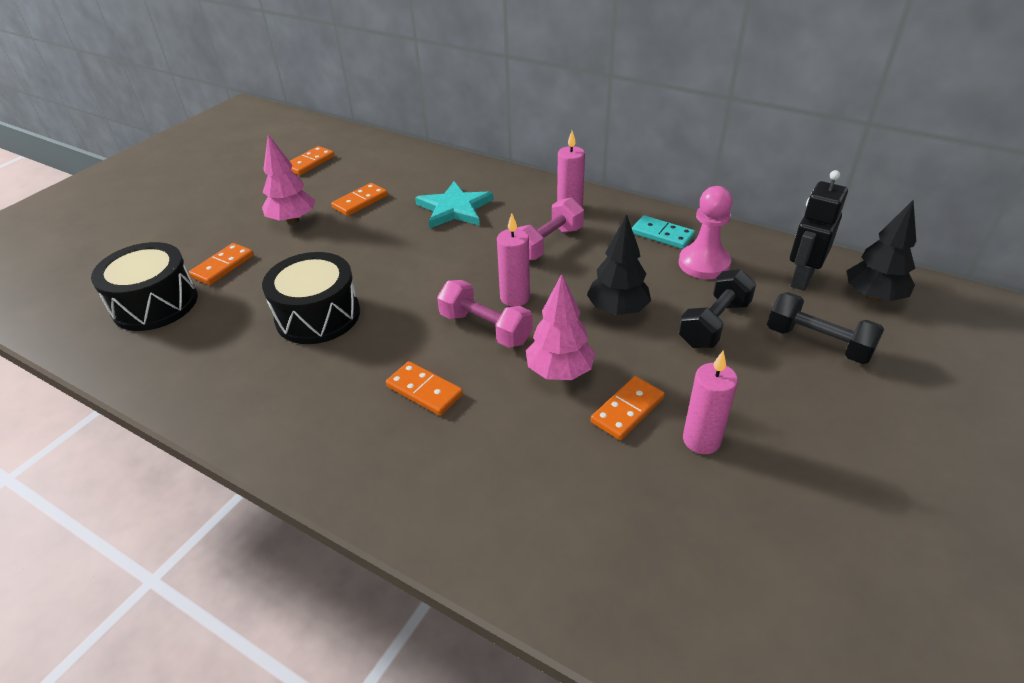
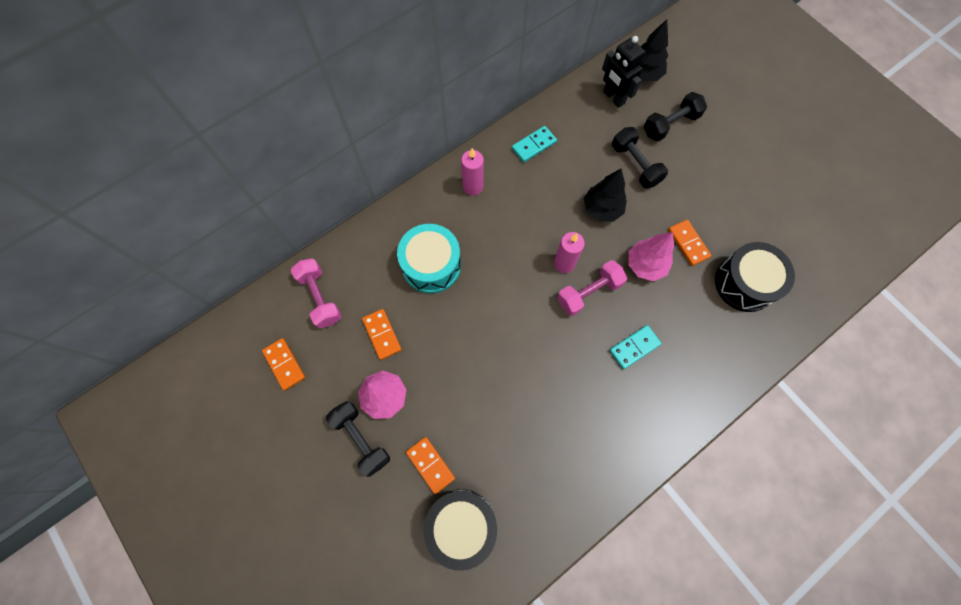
camera: 70 degrees left, 30 degrees up
(244, 219) = (361, 439): none -> black dumbbell
(318, 316) = (530, 399): black drum -> black drum (745, 283)
(424, 391) = (634, 347): orange domino -> turquoise domino
(454, 208) = (431, 265): turquoise star -> turquoise drum
(547, 244) = (511, 219): pink dumbbell -> pink dumbbell (320, 297)
(701, 440) = (721, 219): pink candle -> none
(704, 264) = (576, 139): pink pawn -> none

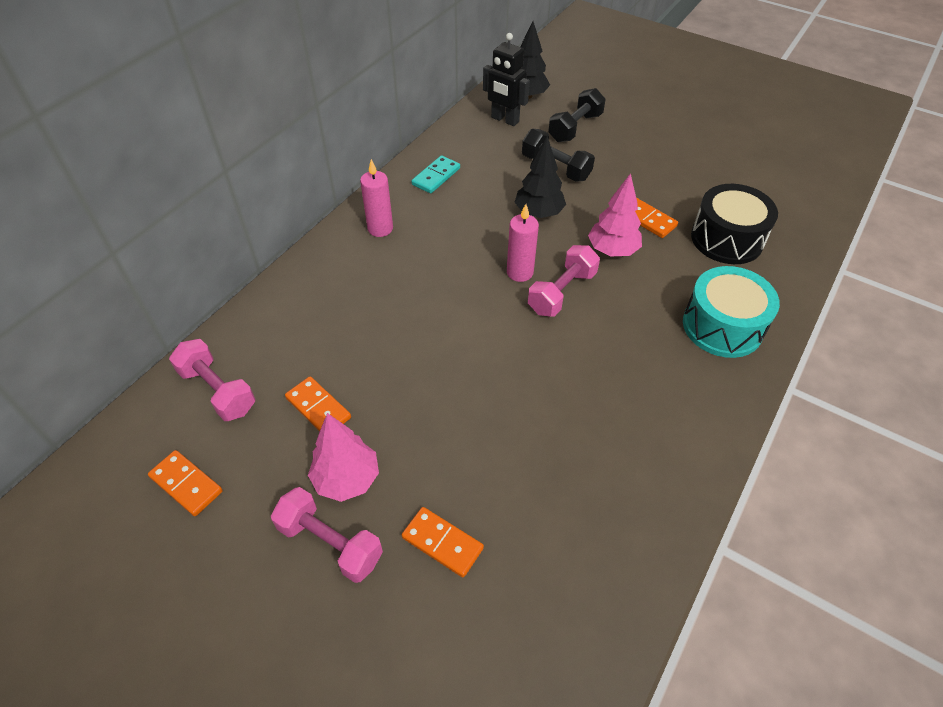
camera: 20 degrees left, 20 degrees down
(361, 439) = (330, 543): black dumbbell -> pink dumbbell
(431, 265) = (358, 316): turquoise drum -> turquoise drum (722, 326)
(461, 525) = (517, 606): black drum -> none
(634, 347) = (641, 331): turquoise domino -> none

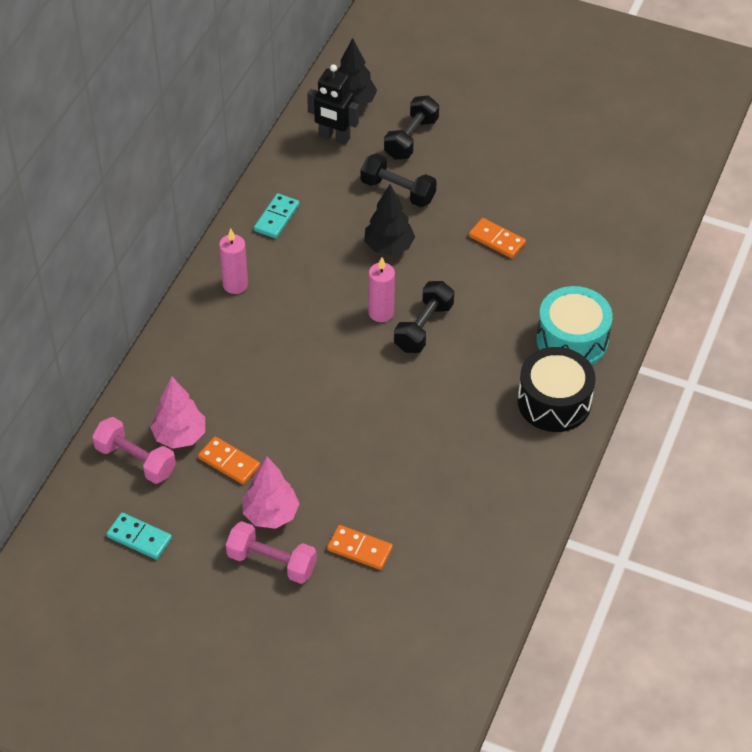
camera: 10 degrees left, 0 degrees up
(186, 484) = (139, 538): orange domino -> turquoise domino
(562, 292) = (423, 327): pink dumbbell -> black dumbbell
(612, 250) = (466, 278): pink tree -> pink tree (180, 436)
(727, 239) = (574, 251): black drum -> black drum (554, 402)

